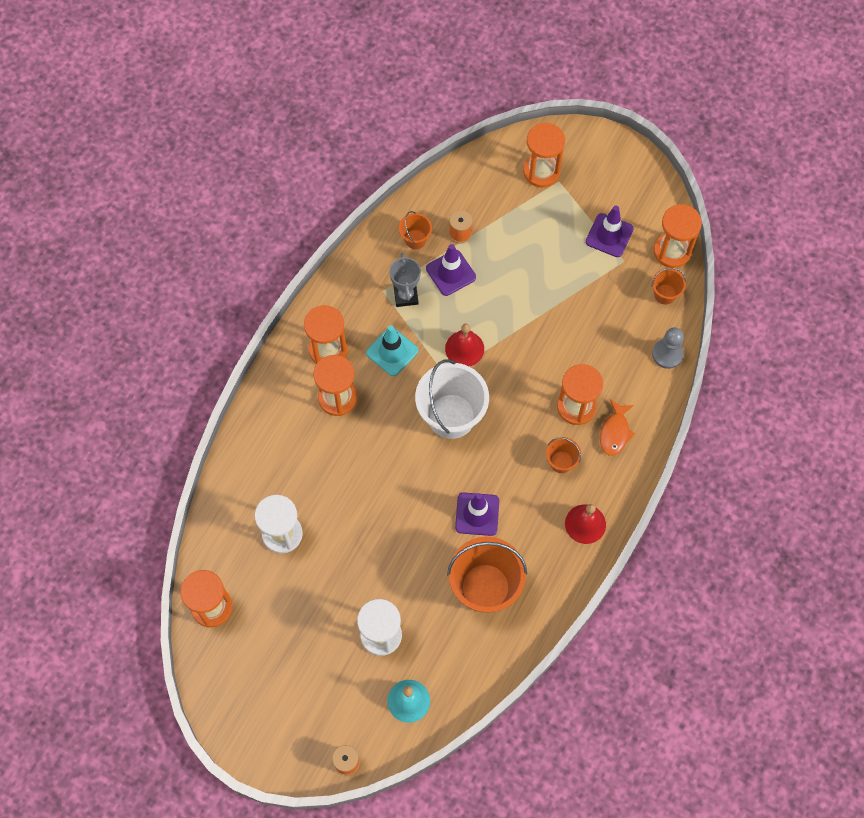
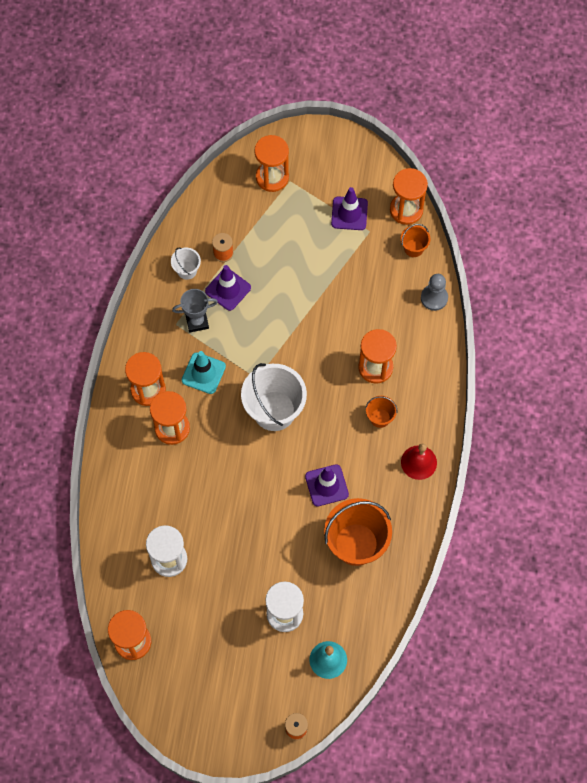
camera: 20 degrees left, 0 degrees up
(406, 295) = (197, 321): grey trophy -> grey trophy turned 75 degrees counterclockwise
(415, 239) = (187, 270): orange bucket -> white bucket
(464, 348) = (264, 350): red bell -> none
(615, 432) = (415, 378): orange fish -> none

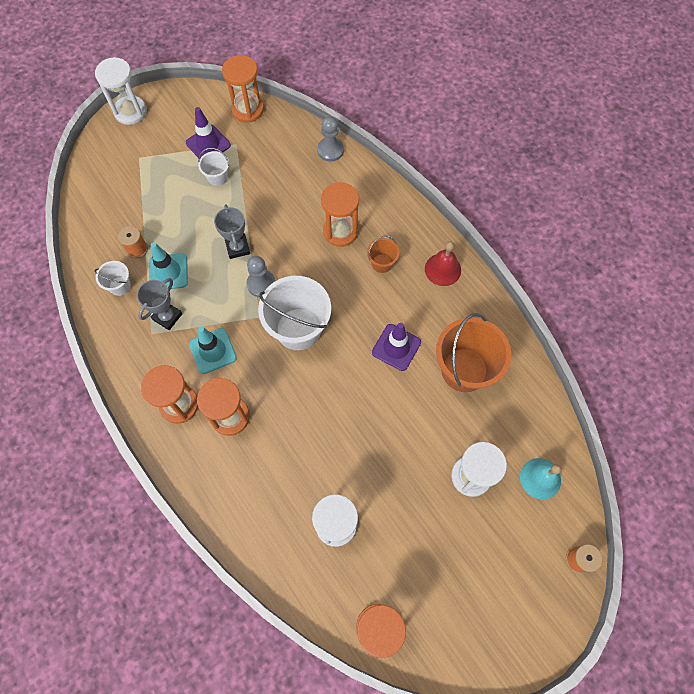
camera: 45 degrees left, 0 degrees up
(228, 289) = (168, 272): purple traffic cone -> turquoise traffic cone
(272, 177) = (122, 165): orange hourglass -> none
(281, 356) = (261, 284): none -> grey pawn
(291, 314) = (237, 247): none -> grey trophy
(318, 137) = (130, 112): none -> white hourglass
(330, 246) = (217, 177): none -> white bucket
(413, 248) = (280, 130): orange bucket -> none

